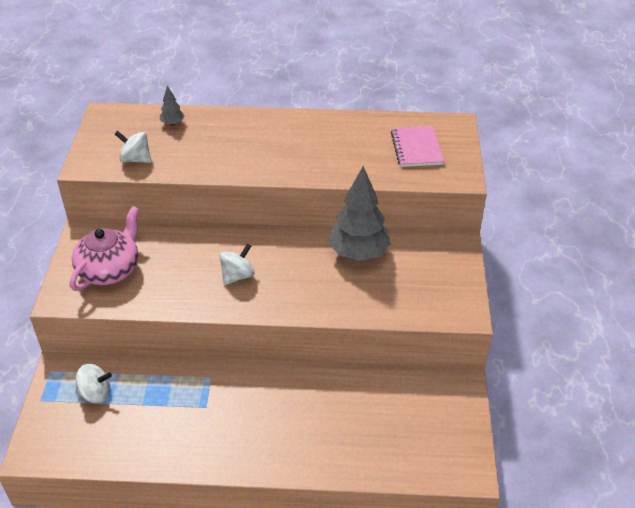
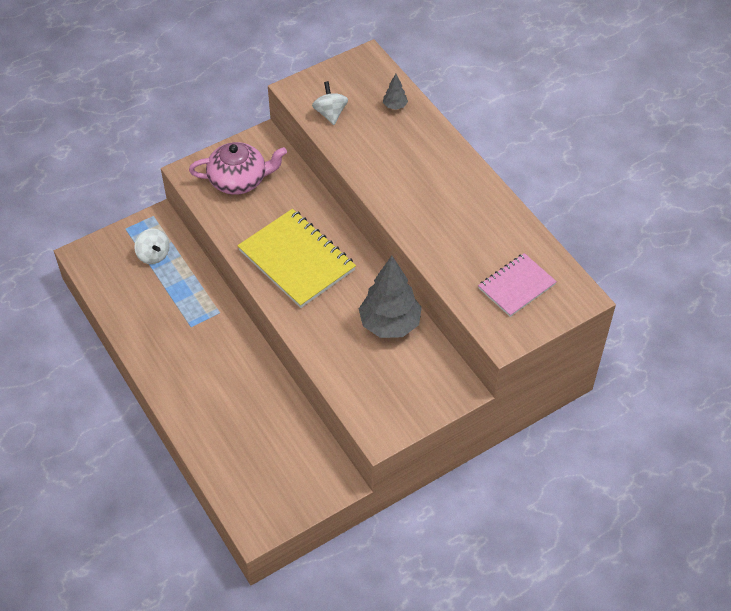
camera: 55 degrees right, 10 degrees up
(237, 276) = (296, 260): white spinning top -> yellow notebook

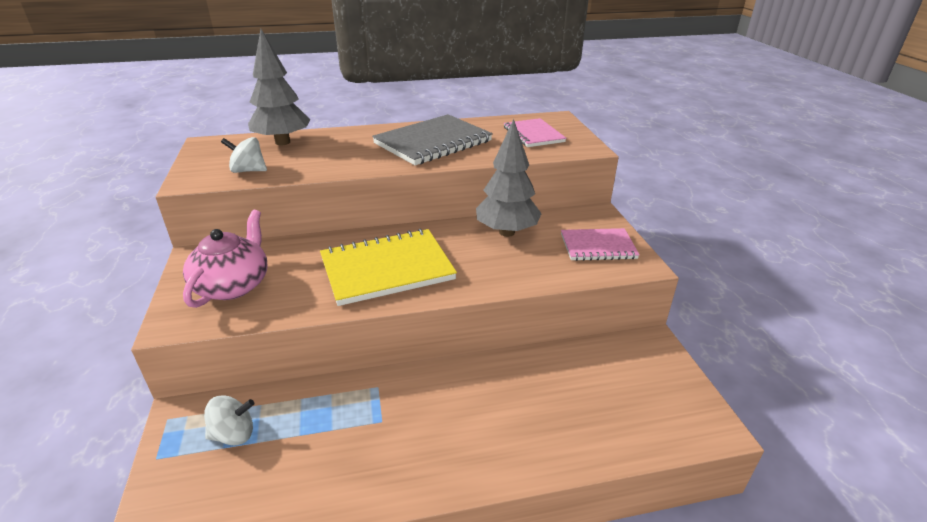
camera: 70 degrees left, 20 degrees down
(395, 106) = (282, 142): grey tree -> grey tree, size x2.29
(396, 398) = (598, 246): none -> pink notebook
(452, 211) = (433, 142): none -> grey notebook

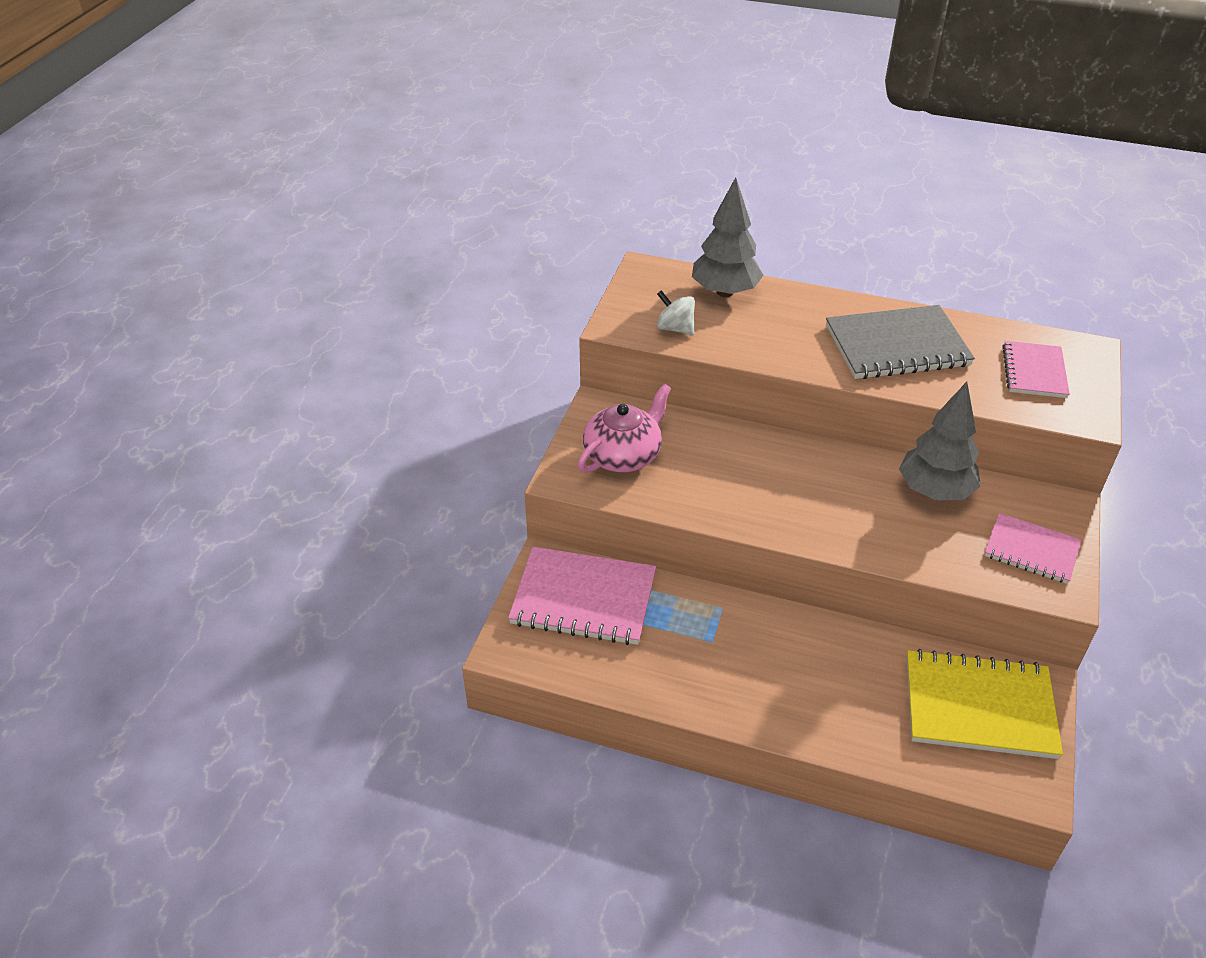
camera: 30 degrees right, 10 degrees up
(233, 434) = (583, 598): white spinning top -> pink notebook
(387, 269) = (777, 491): yellow notebook -> yellow notebook (979, 707)

